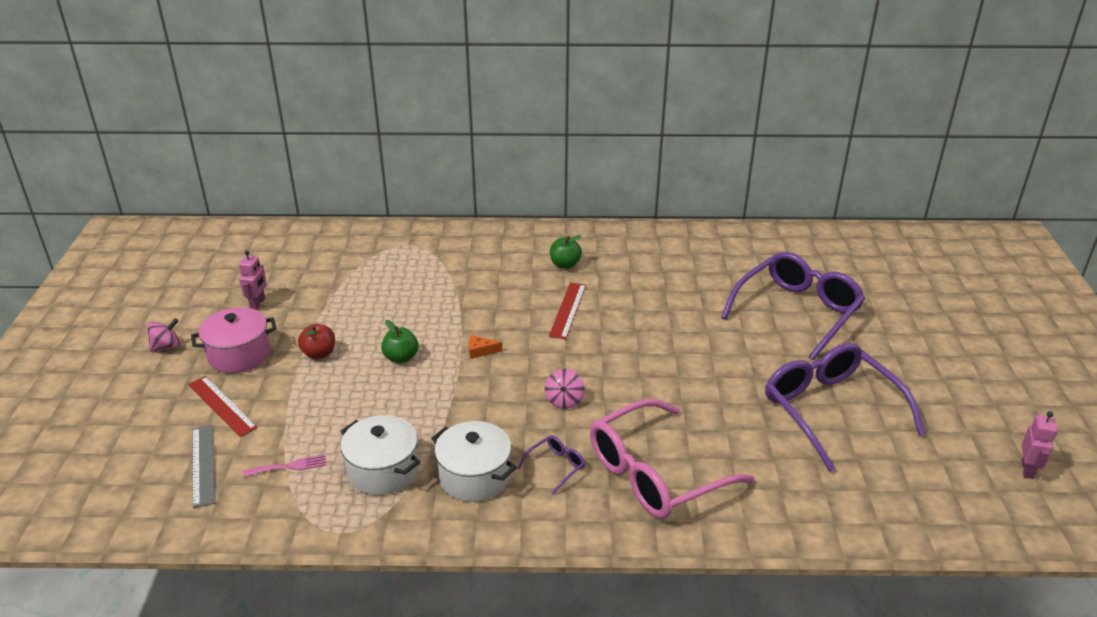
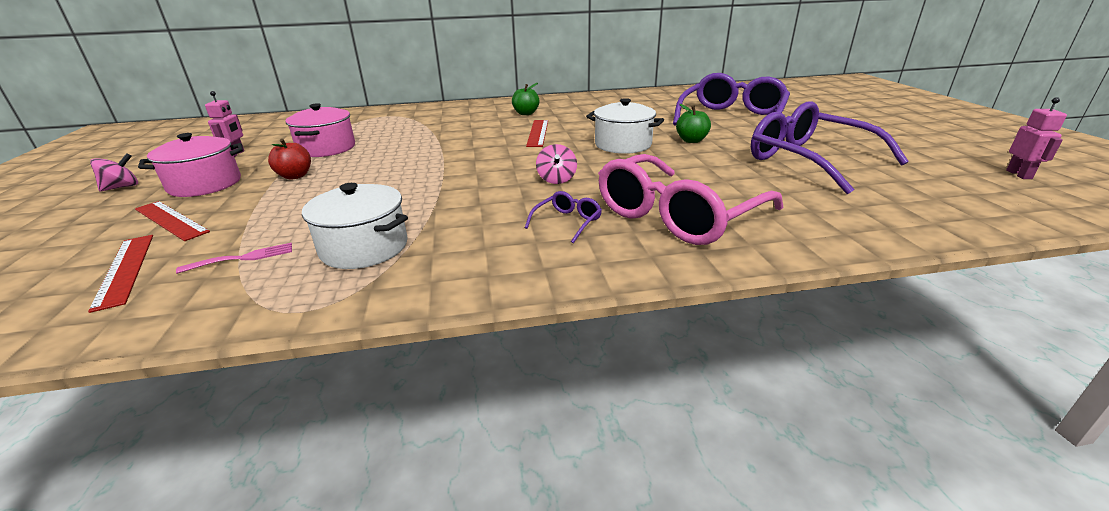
camera: 10 degrees left, 5 degrees down
(204, 465) = (125, 269): grey ruler -> red ruler
(346, 307) = (327, 148): none -> pink pot
(401, 357) = (383, 170): green apple -> green apple (691, 140)
(474, 477) = (477, 240): white pot -> white pot (623, 145)
(480, 351) = (463, 160): orange cheese -> none

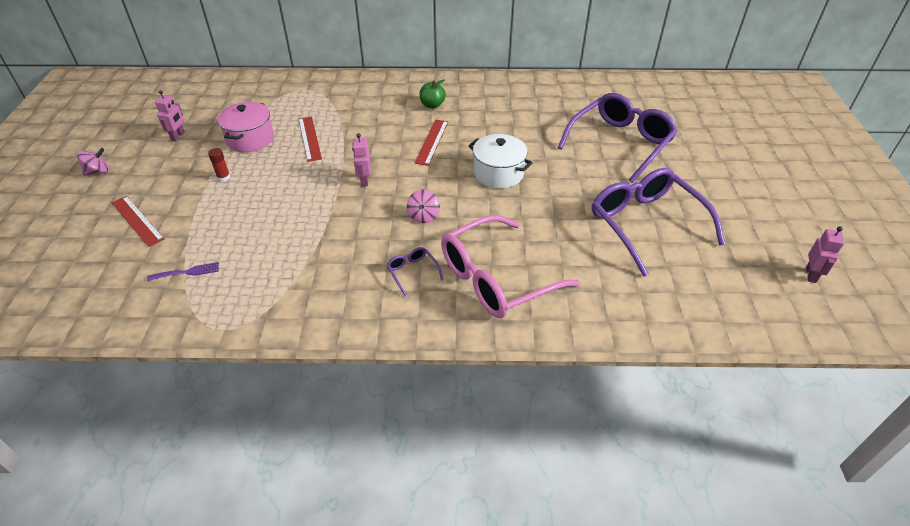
camera: 10 degrees right, 15 degrees up
(125, 269) = (115, 270): red ruler -> red ruler (310, 138)
(205, 184) = (157, 178): pink pot -> none
(243, 258) = (187, 272): pink fork -> purple fork
(295, 176) = (223, 177): red apple -> red glue stick
(364, 248) = (266, 275): white pot -> none
(473, 162) = (364, 181): none -> pink robot
(567, 222) = (412, 272): purple glasses -> purple glasses turned 75 degrees counterclockwise
(691, 140) = (561, 176): green apple -> none

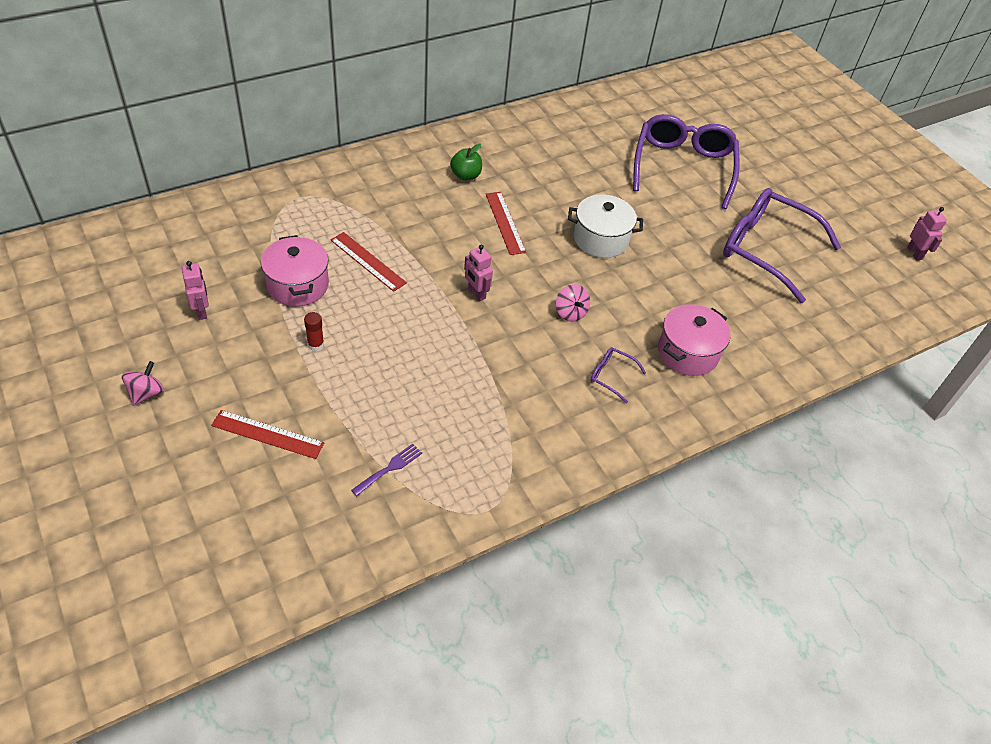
camera: 35 degrees left, 5 degrees up
(496, 278) = (688, 353): pink glasses -> pink pot

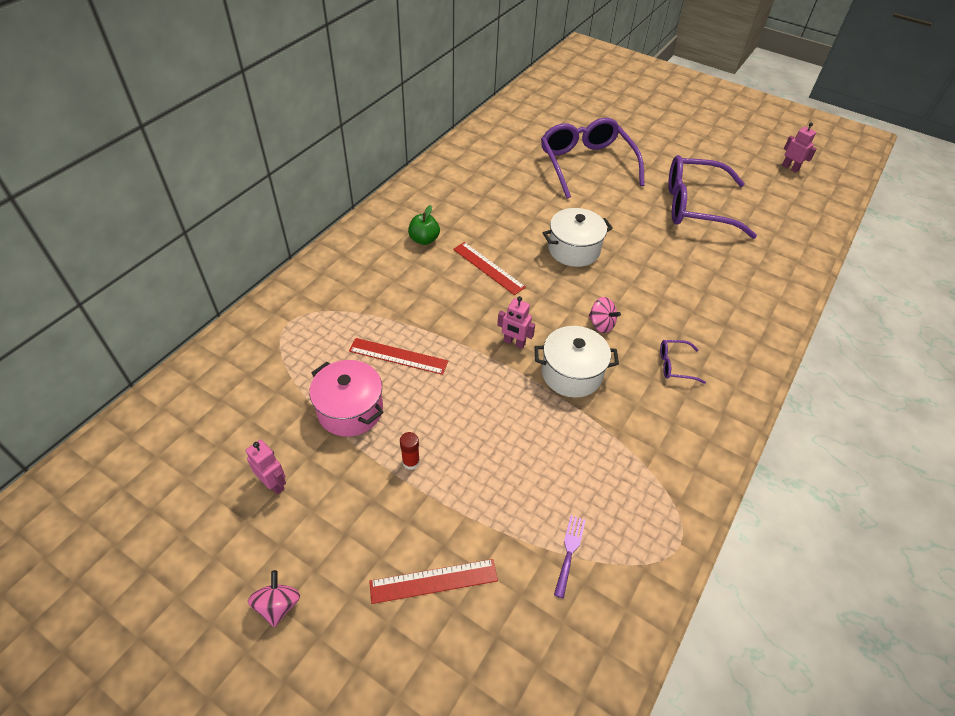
camera: 25 degrees left, 0 degrees up
(507, 340) = (571, 373): none -> white pot
(688, 353) = (712, 317): pink pot -> none

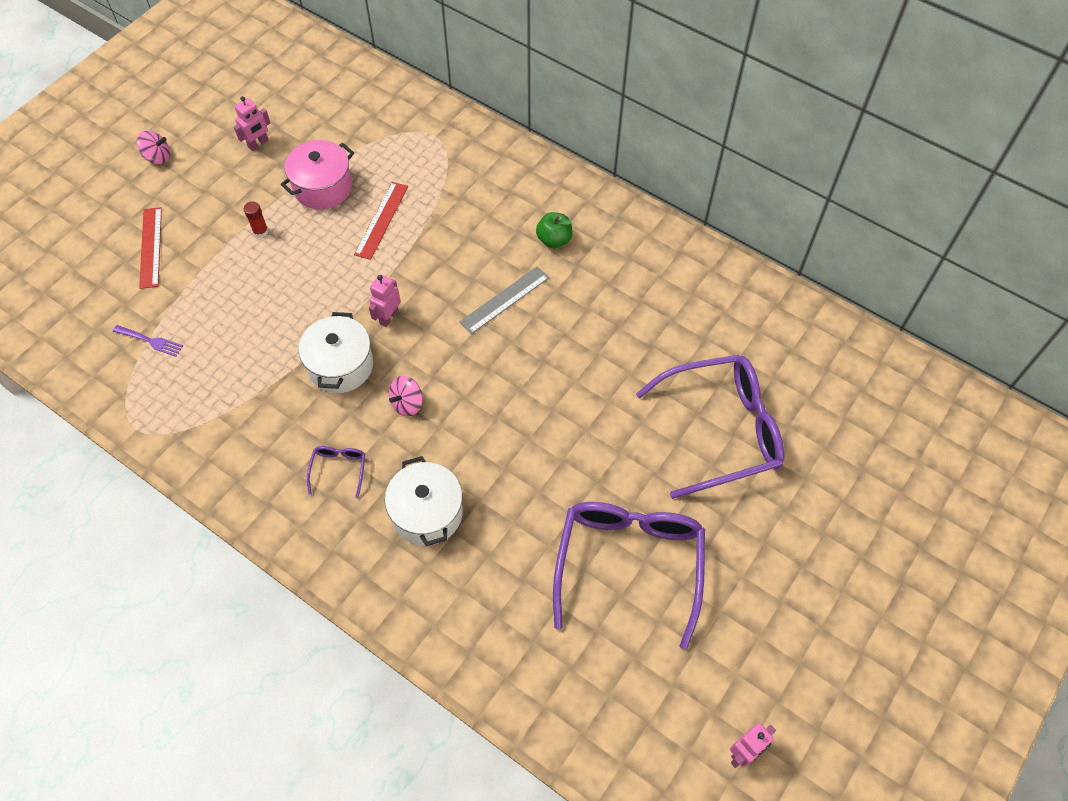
camera: 95 degrees right, 10 degrees up
(488, 268) = (504, 299): red ruler -> grey ruler
(573, 249) = (535, 391): white pot -> white pot (427, 513)

